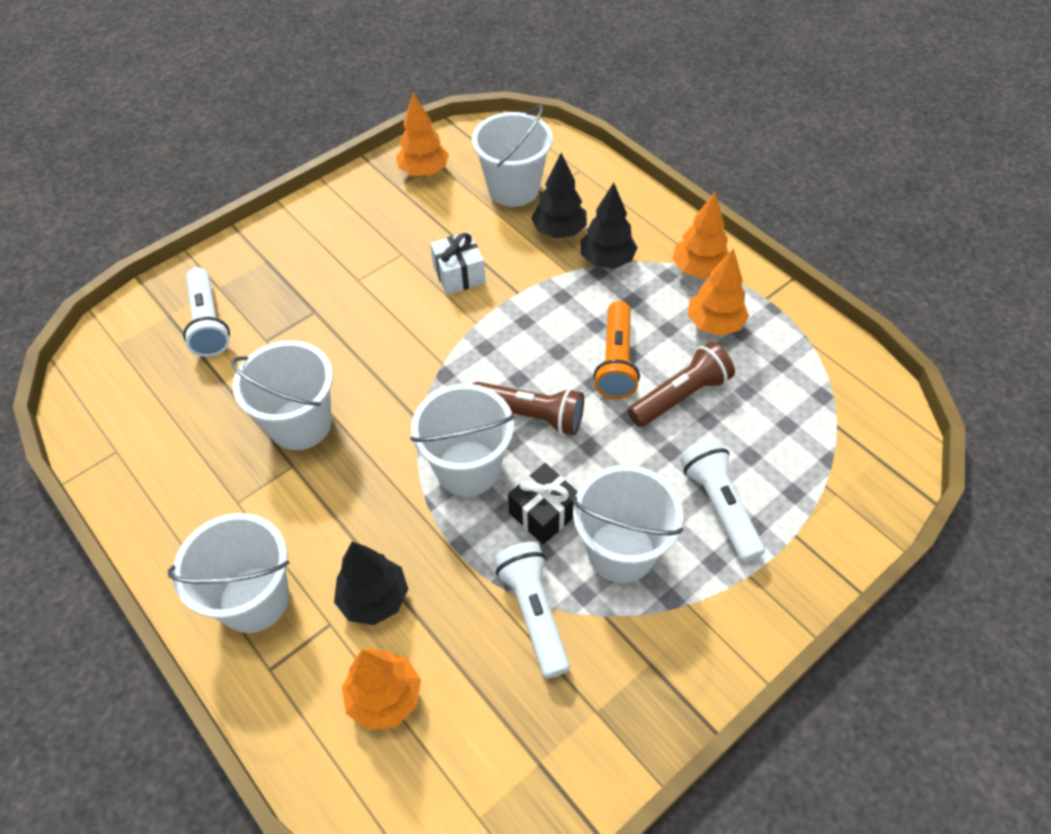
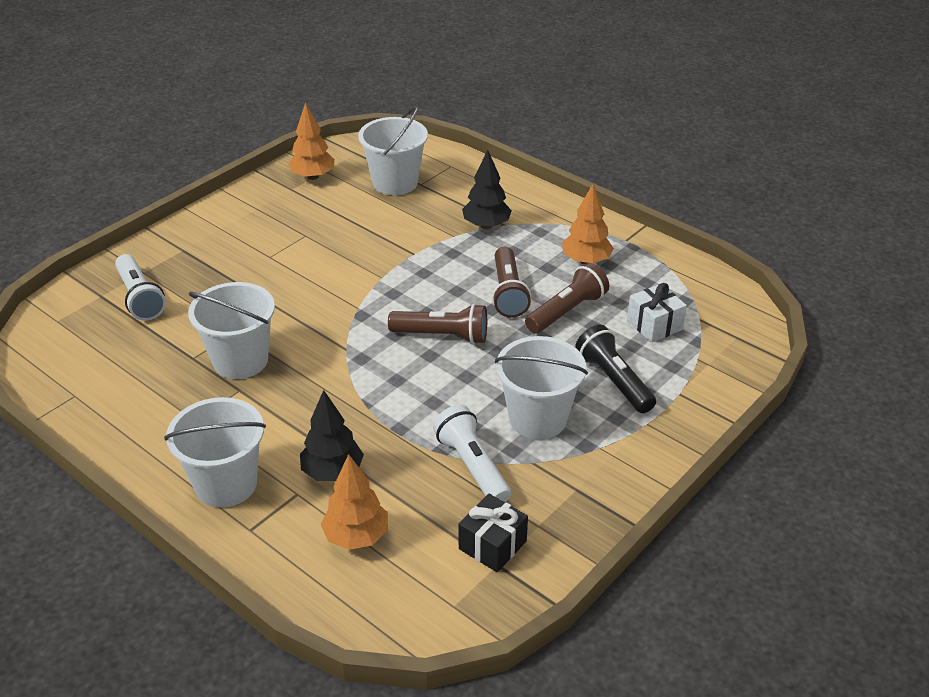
camera: 10 degrees left, 15 degrees down
(459, 274) = (359, 245): white gift -> white gift (654, 325)
(468, 468) = (395, 376): white bucket -> none
(544, 513) = (467, 400): black gift -> black gift (492, 545)
(559, 231) = (441, 209): black tree -> none
(616, 361) = (508, 293): orange flashlight -> brown flashlight
(698, 269) = (565, 225): orange tree -> none
(720, 506) = (614, 381): white flashlight -> black flashlight

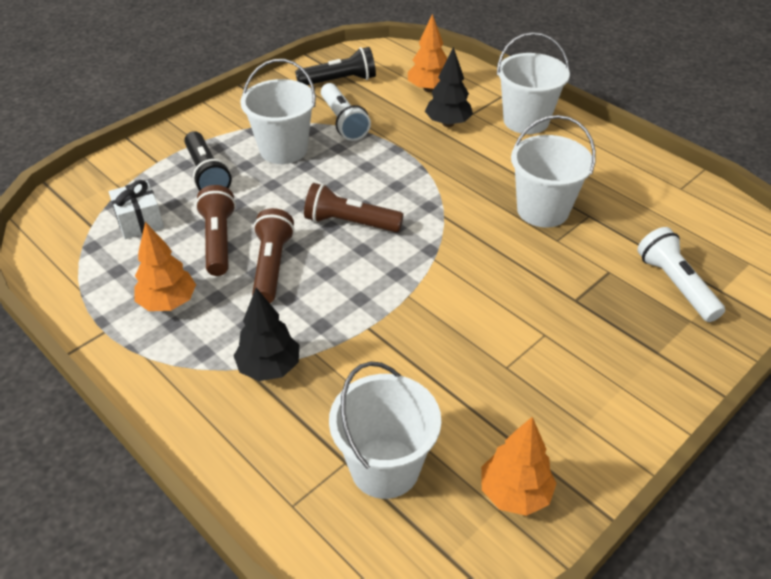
camera: 175 degrees left, 5 degrees up
(492, 545) = (339, 81): black gift -> black flashlight
(567, 311) = (218, 241): brown flashlight -> brown flashlight turned 120 degrees clockwise

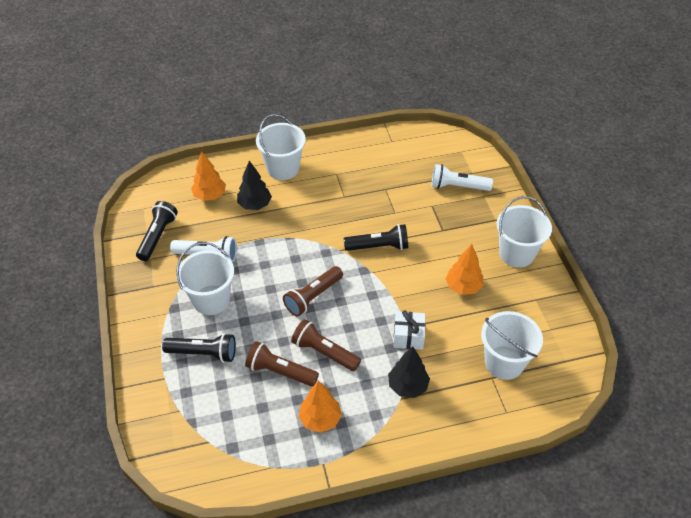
camera: 60 degrees left, 5 degrees up
(139, 221) = (226, 410): white gift -> white gift (408, 337)
(482, 248) = (378, 246): none -> black flashlight
(514, 493) = (545, 318): orange tree -> orange tree (463, 287)
(542, 210) = (367, 205): white bucket -> white bucket (516, 253)

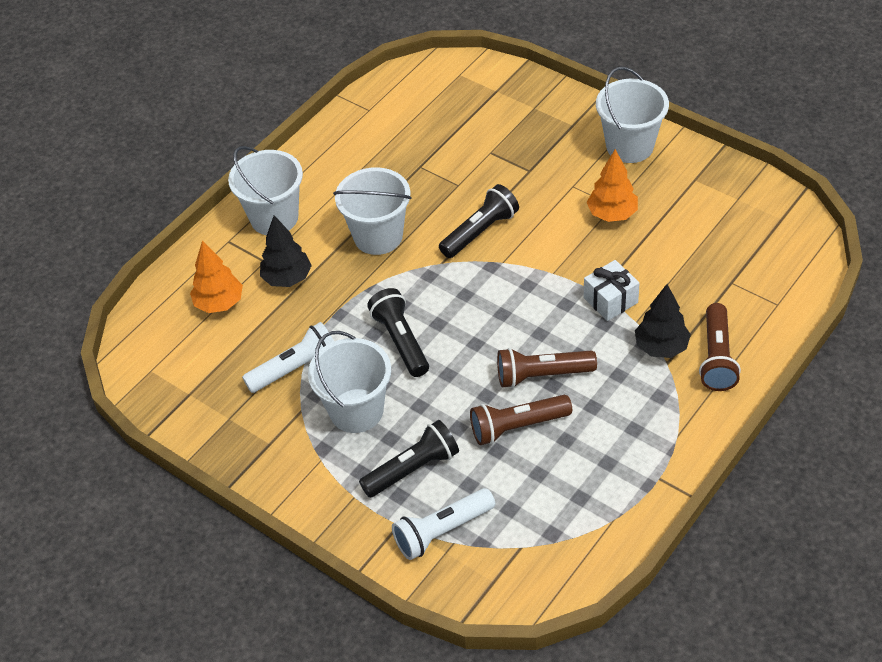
camera: 35 degrees left, 0 degrees up
(157, 236) = (208, 389): black flashlight -> black flashlight (401, 341)
(313, 297) = (467, 329): brown flashlight -> brown flashlight (717, 357)
(320, 419) = (610, 440): orange tree -> none
(458, 186) = (496, 115): white flashlight -> white flashlight (442, 531)
(504, 362) = (728, 260): white bucket -> white bucket (378, 236)

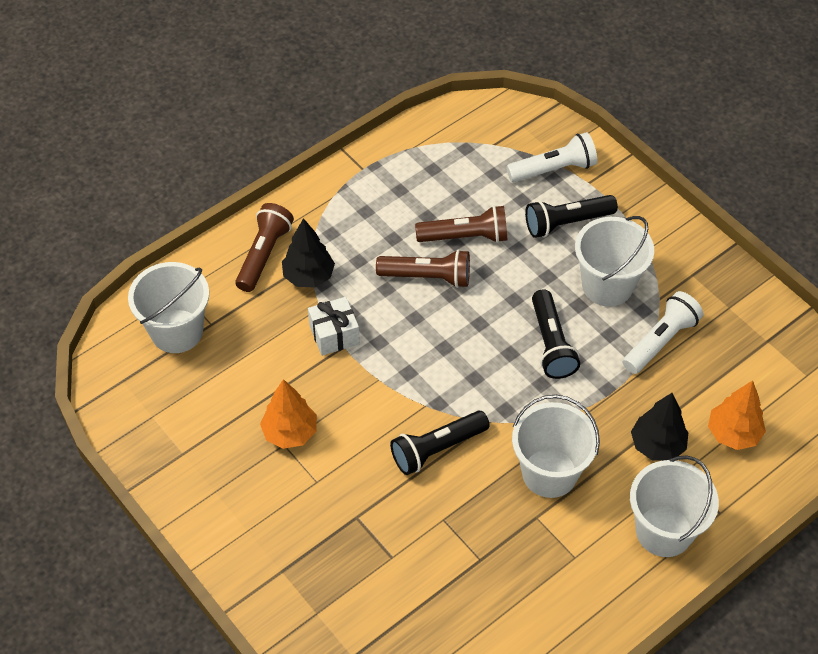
camera: 170 degrees left, 5 degrees up
(295, 368) = (660, 341): white flashlight -> white flashlight turned 150 degrees clockwise
(629, 146) = (230, 519): white bucket -> white bucket (177, 331)

